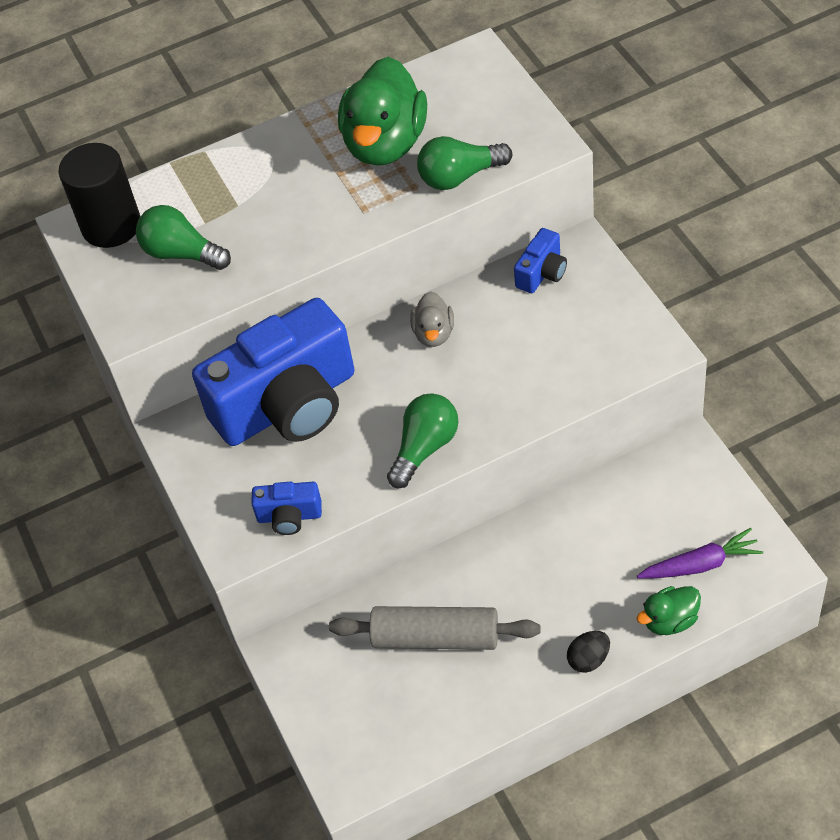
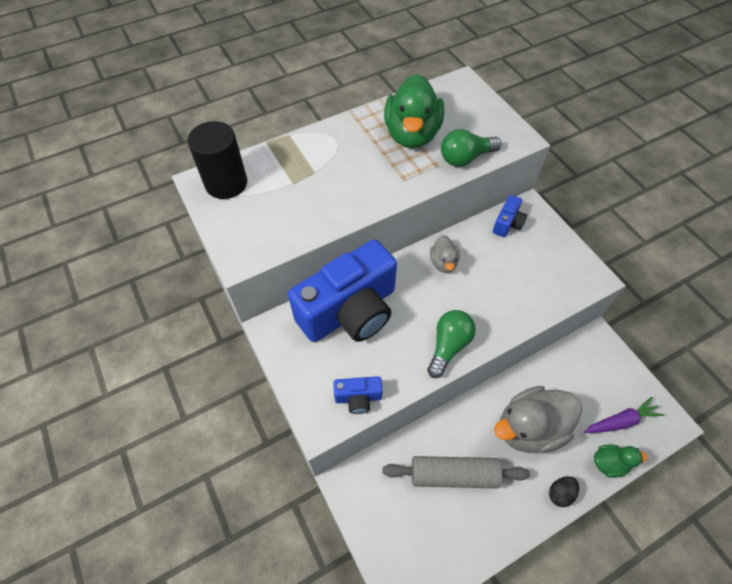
camera: 10 degrees left, 5 degrees up
(181, 253) = (277, 205): green light bulb -> none
(558, 576) = (529, 428): none -> grey duck
(670, 620) = (609, 463): green duck -> green duck turned 150 degrees counterclockwise

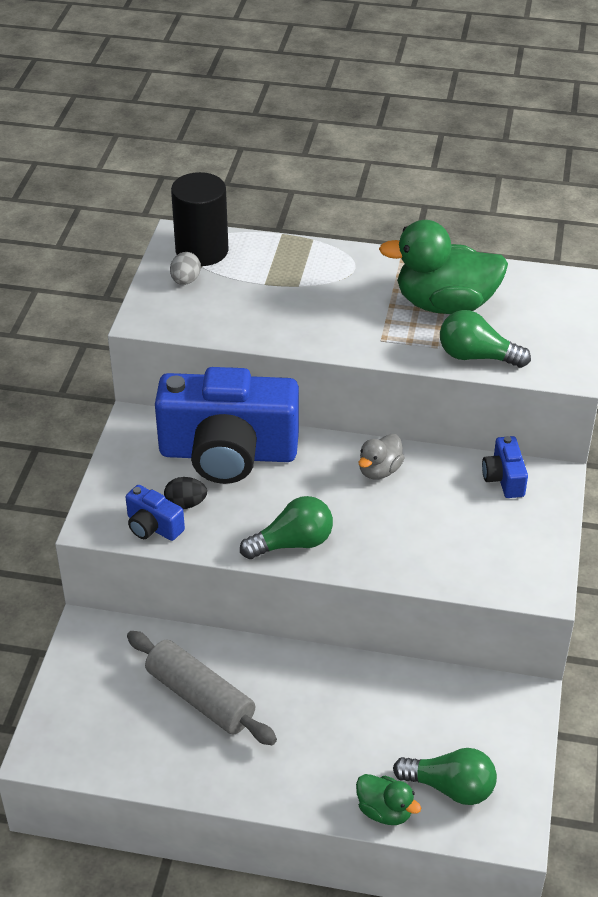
camera: 40 degrees right, 15 degrees down
(238, 212) = (185, 280): none -> grey egg
(412, 134) = (445, 304): green duck -> green duck turned 45 degrees clockwise
(507, 223) = (504, 478): blue camera -> blue camera turned 105 degrees clockwise
(529, 428) = (332, 718): grey duck -> none
(560, 493) = (294, 794): black egg -> black egg (185, 504)
(621, 421) = (450, 787): purple carrot -> green light bulb

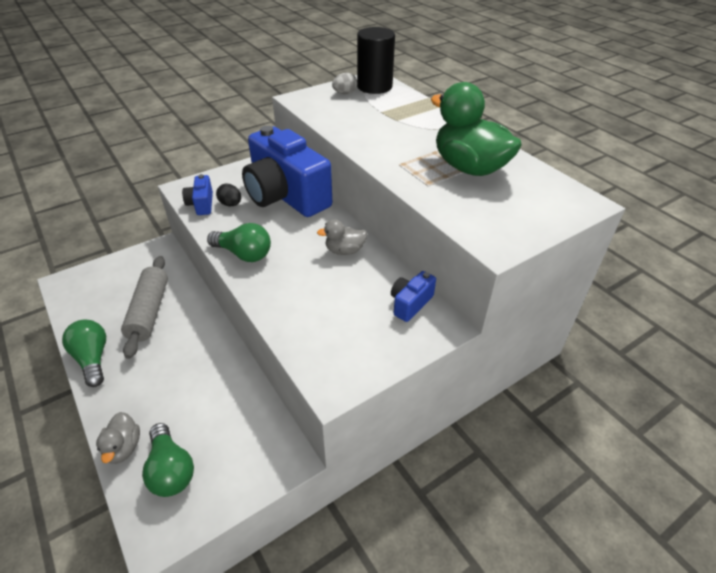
camera: 45 degrees right, 0 degrees up
(384, 811) = (123, 448): green duck -> grey duck
(476, 356) = (444, 202): green light bulb -> green light bulb (93, 358)

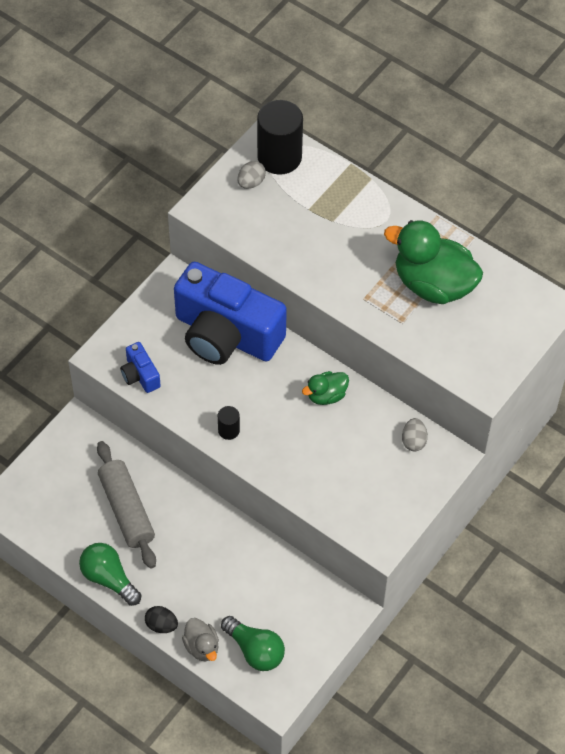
camera: 20 degrees left, 15 degrees up
(230, 204) = (172, 366): black egg -> black egg (161, 625)
(244, 254) = (229, 430): green light bulb -> black cylinder
(344, 251) = (326, 395): grey duck -> green duck
(410, 303) = (413, 441): blue camera -> grey egg

